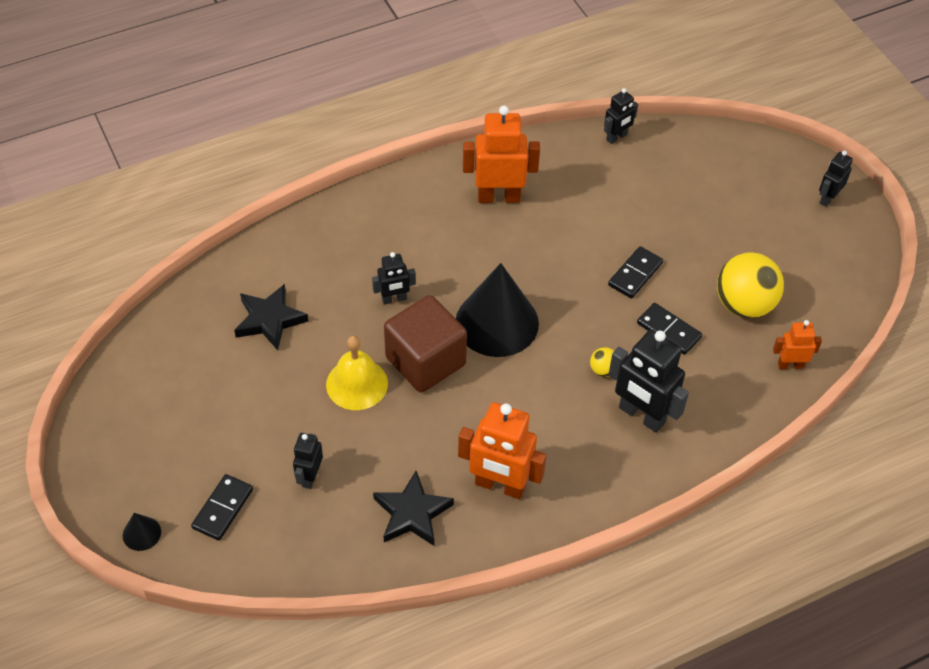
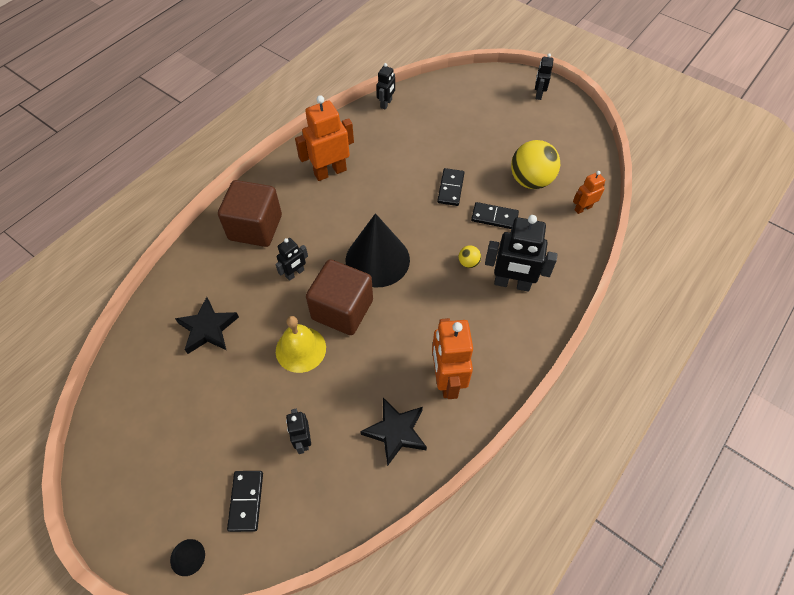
camera: 25 degrees left, 5 degrees up
(377, 229) = (255, 227): none -> brown cube
(500, 486) = (447, 379): orange robot -> orange robot turned 90 degrees clockwise

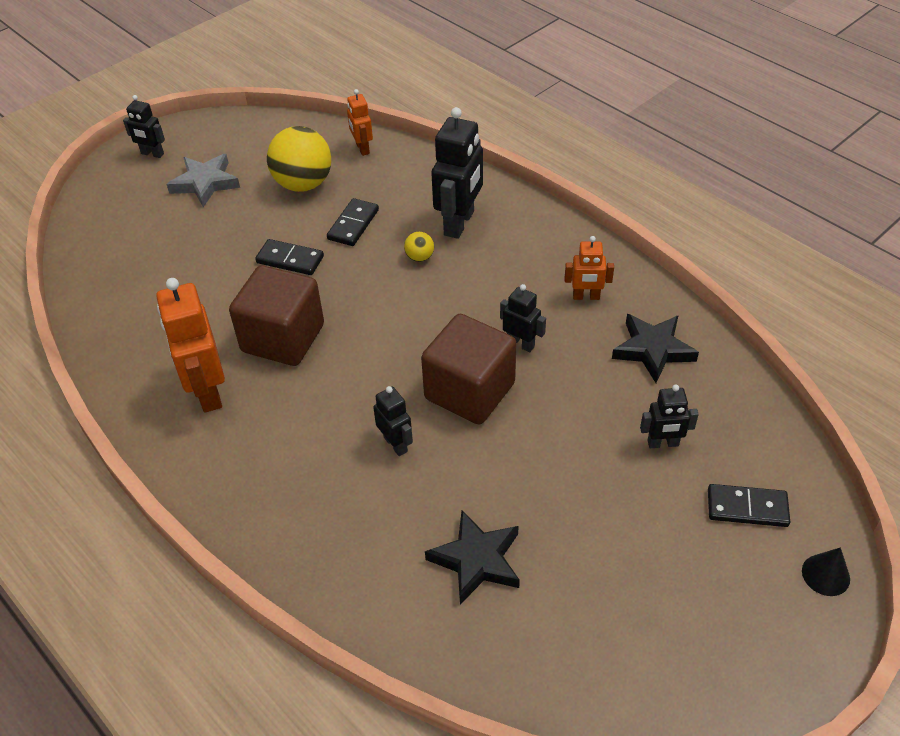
camera: 80 degrees left, 10 degrees down
(255, 227) = (292, 495): brown cube -> brown cube (283, 338)
(300, 349) = (527, 441): yellow bell -> none
(377, 260) = (393, 347): black cone -> none
(386, 104) = (89, 313): black robot -> black robot (520, 344)
(447, 379) = (586, 297): orange robot -> orange robot, size x0.55
(516, 128) = (205, 183): none -> grey star

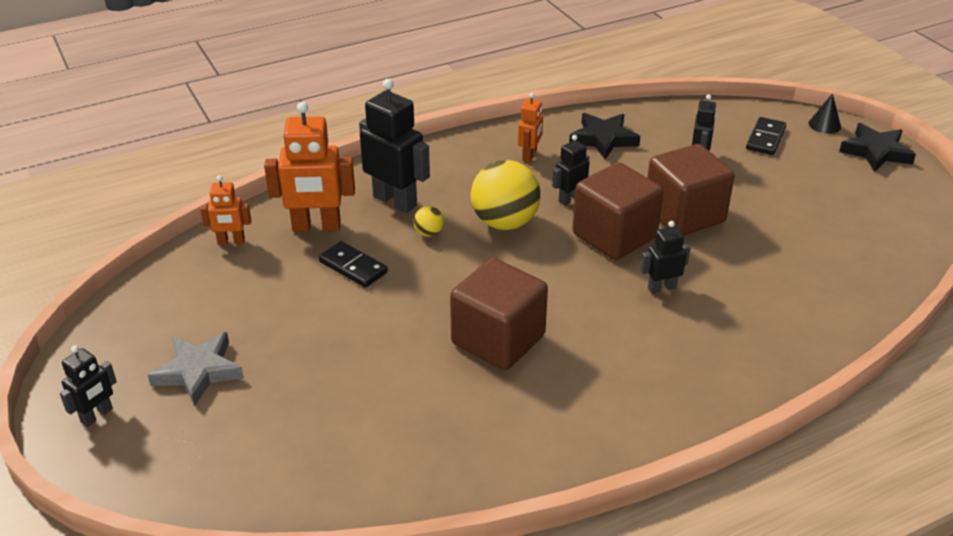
camera: 75 degrees left, 10 degrees down
(207, 392) = (552, 405): orange robot -> orange robot (316, 227)
(290, 259) = (381, 319): black domino -> none
(303, 184) = (260, 292): yellow ball -> yellow ball (505, 223)
(477, 560) = (792, 266): black star -> black star (876, 152)
(534, 445) = (684, 215): none -> brown cube

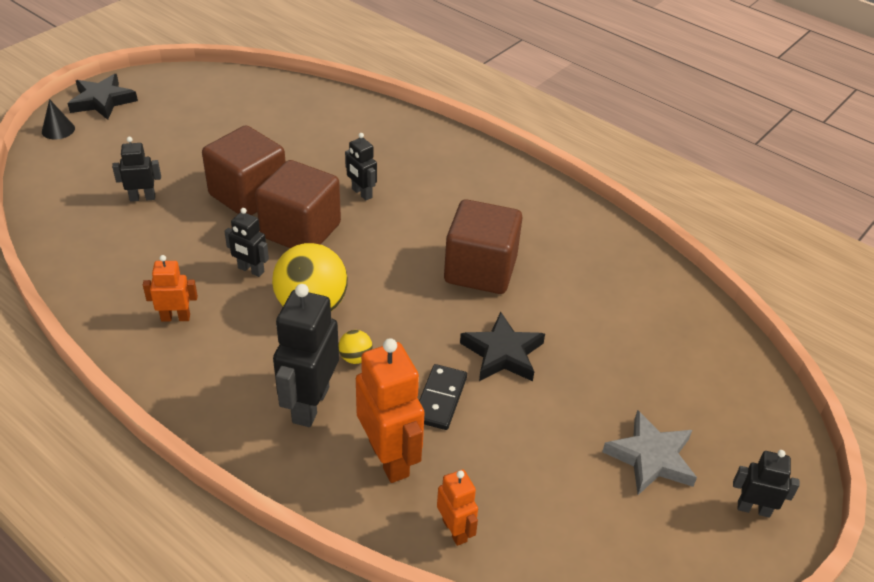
camera: 115 degrees left, 5 degrees up
(603, 139) = (123, 268): black star -> black star (502, 353)
(765, 138) = (94, 161): black domino -> none

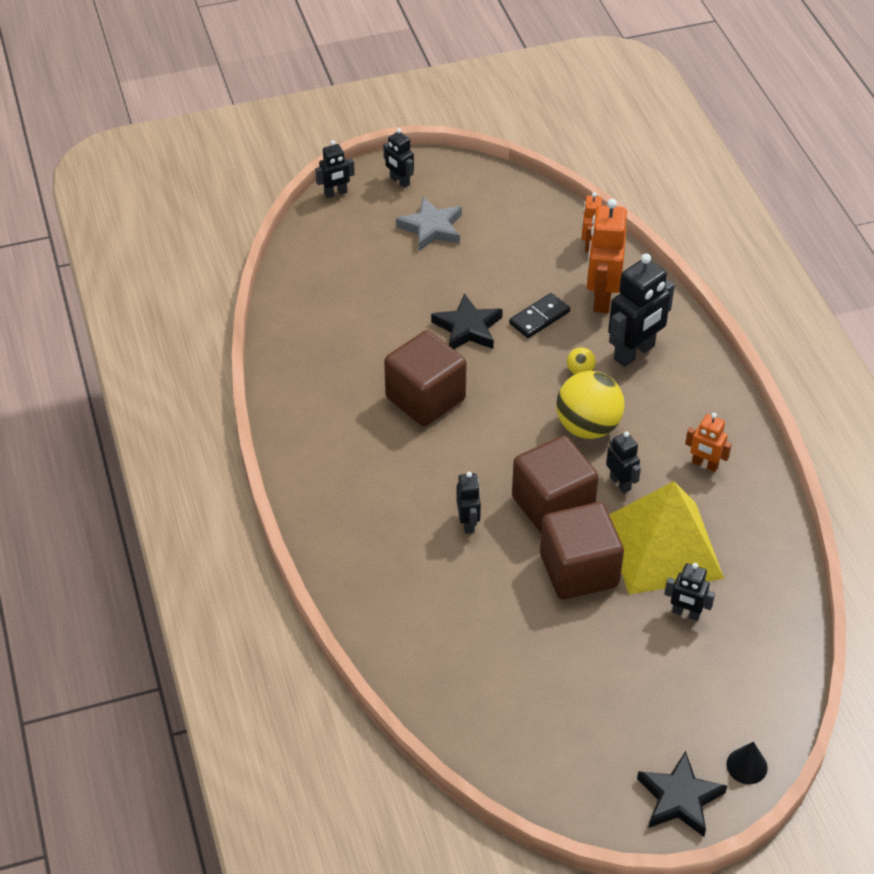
camera: 145 degrees left, 5 degrees up
(184, 235) = (663, 547): none -> yellow pyramid
(797, 451) = (335, 193): none -> black robot

